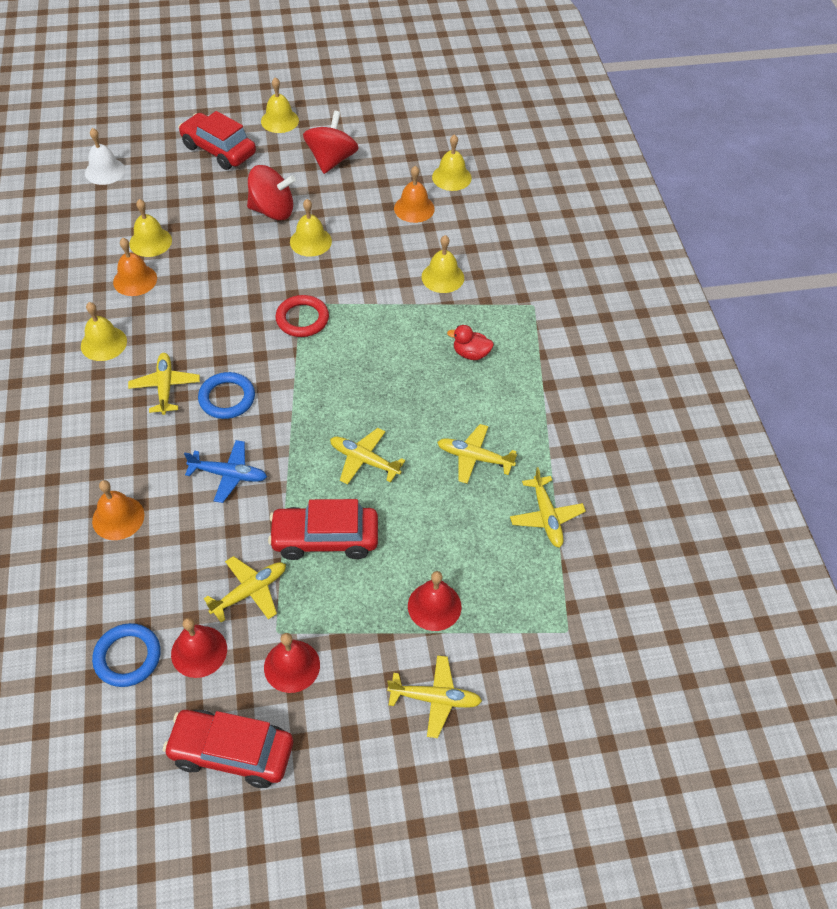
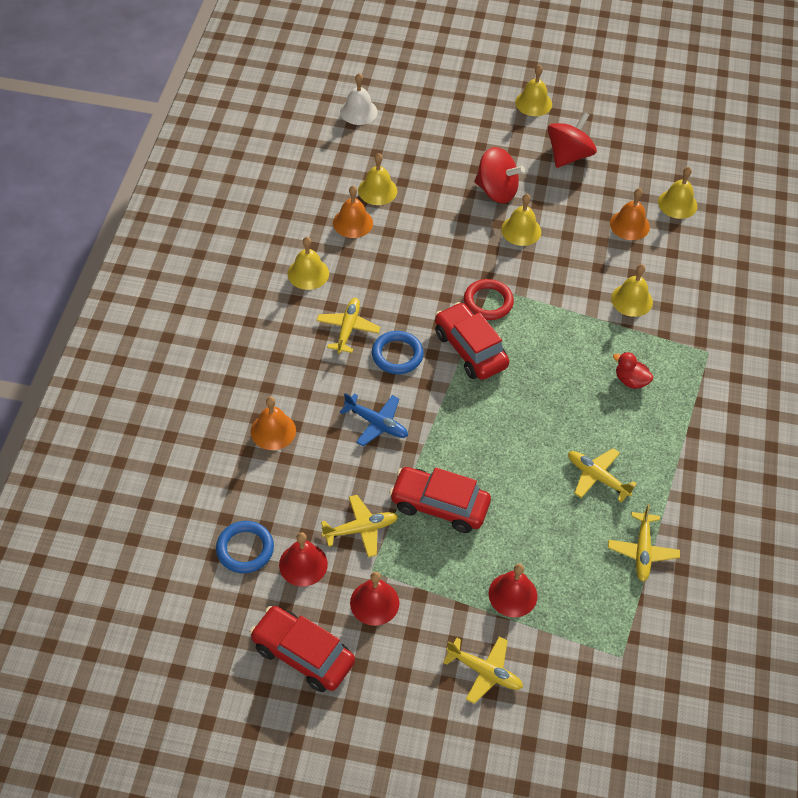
camera: 20 degrees right, 0 degrees up
(219, 150) = (467, 118): red car -> red car (470, 349)
(364, 460) = (498, 448): yellow plane -> none

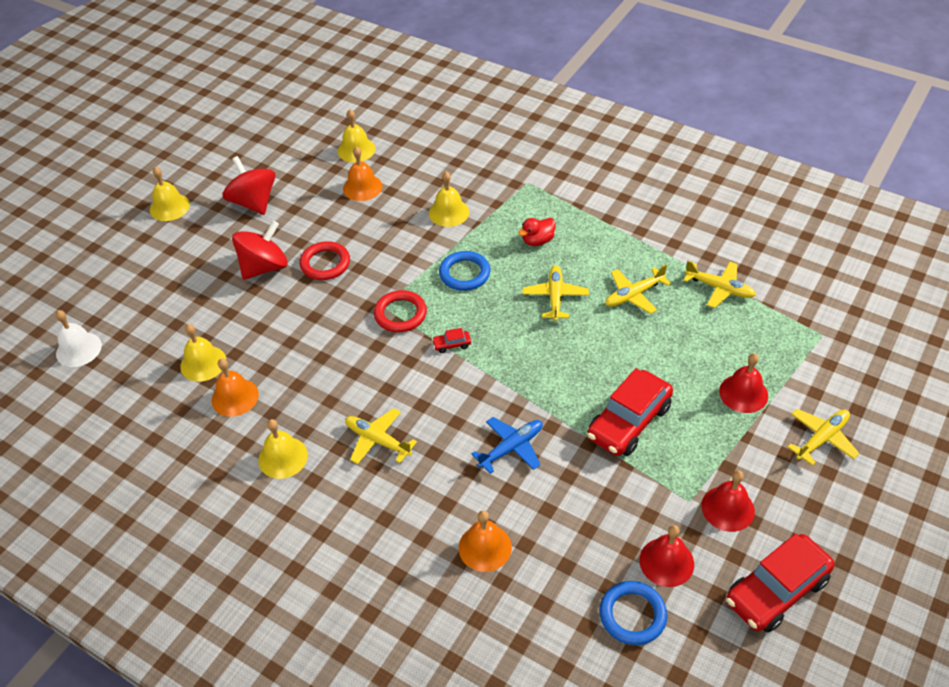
camera: 65 degrees left, 5 degrees down
(360, 529) = (638, 497): yellow plane -> yellow plane (555, 297)
(397, 355) = (432, 406): blue ring -> blue ring (464, 273)
(470, 349) = (452, 345): red car -> red car, size x0.40
(521, 230) = (325, 263): yellow bell -> red ring

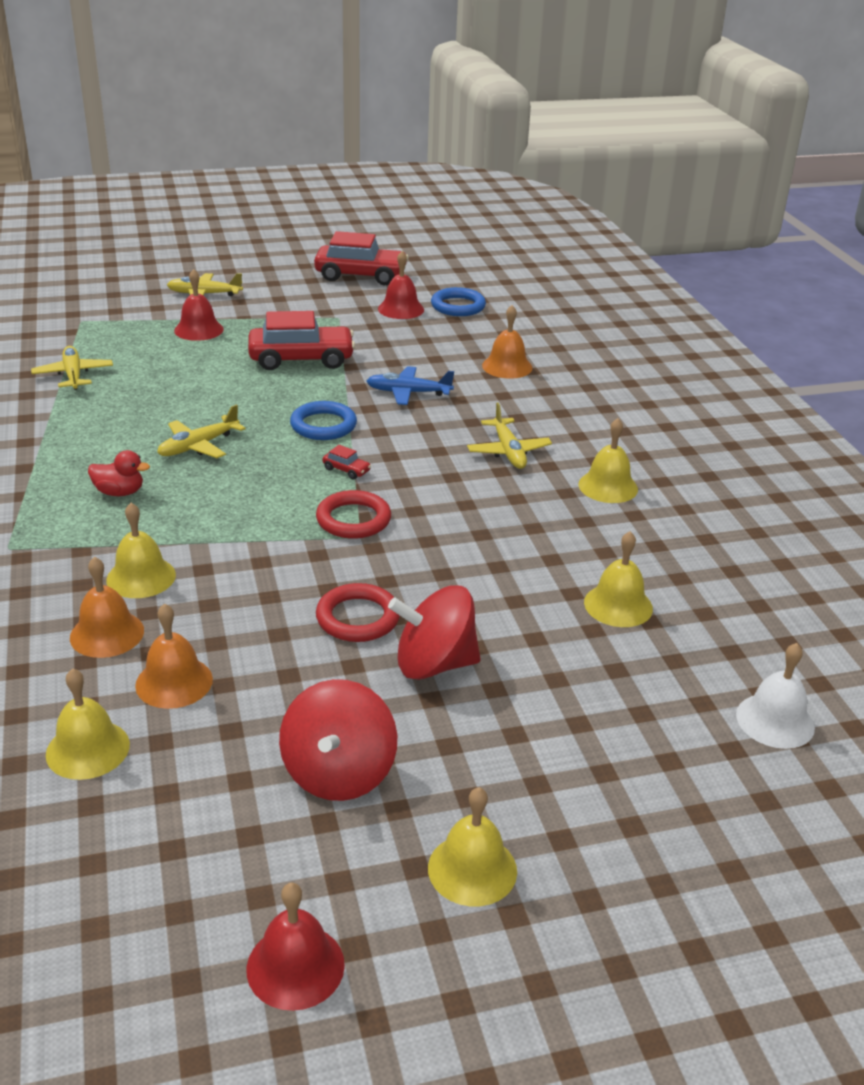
camera: 140 degrees left, 15 degrees down
(235, 397) = (610, 554): orange bell -> orange bell (107, 634)
(464, 273) = (236, 512): blue ring -> blue ring (323, 425)
(634, 295) = (138, 409): yellow plane -> none
(728, 508) = (322, 304): red bell -> red bell (295, 966)

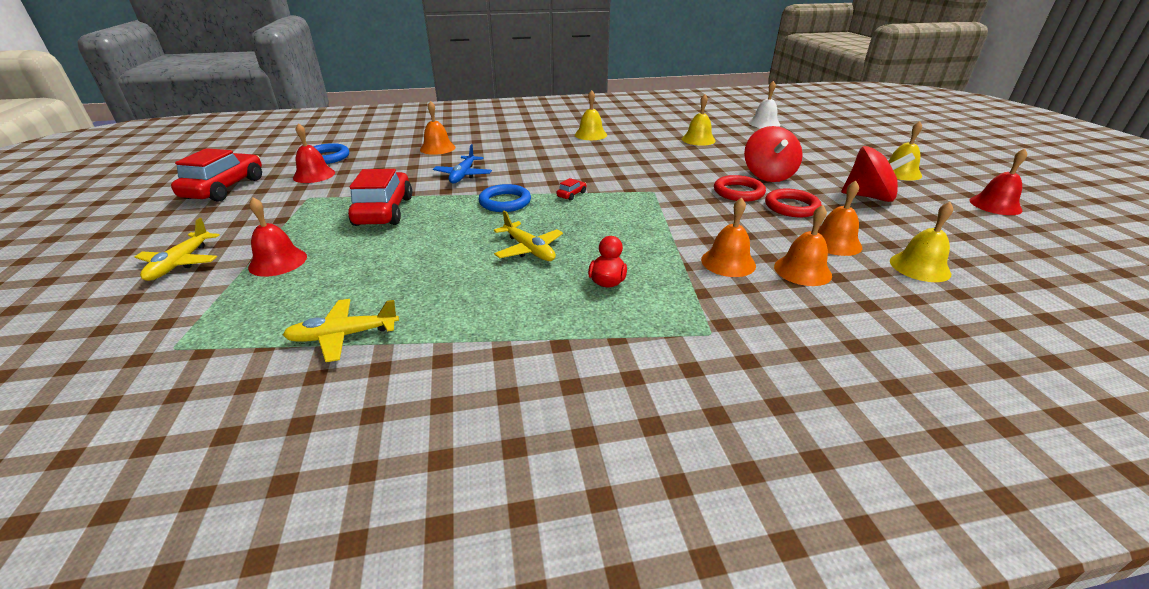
camera: 85 degrees left, 0 degrees up
(141, 577) = (728, 262): yellow bell -> orange bell
(353, 519) = (634, 193): red ring -> red ring (791, 207)
(508, 451) = (550, 152): yellow plane -> none

